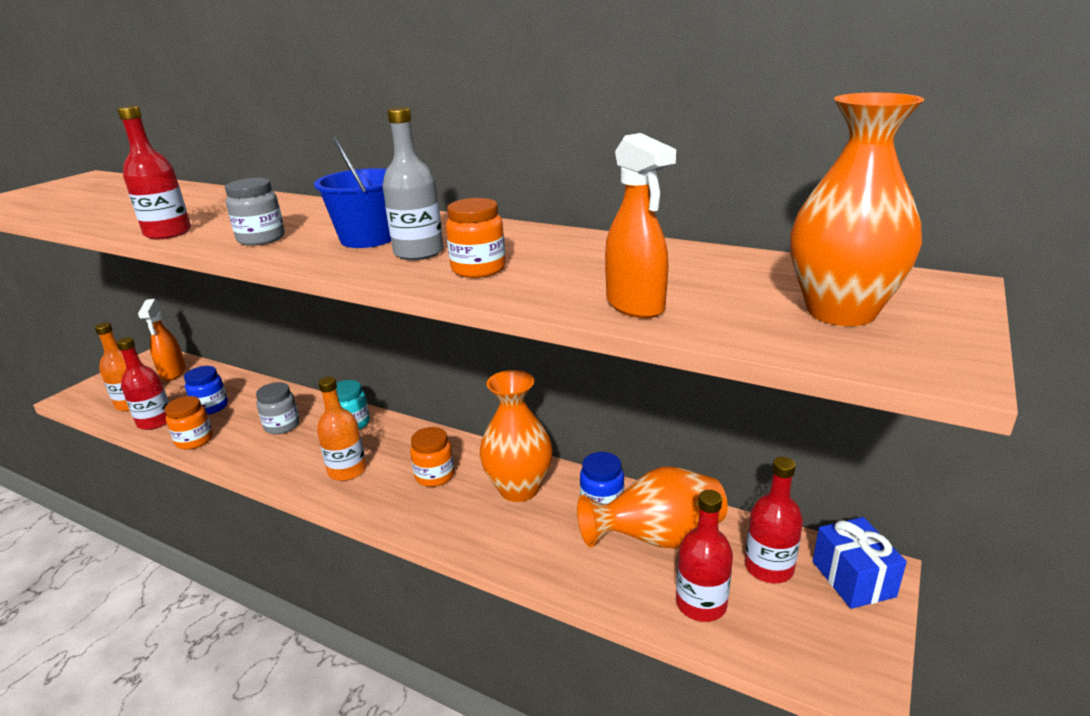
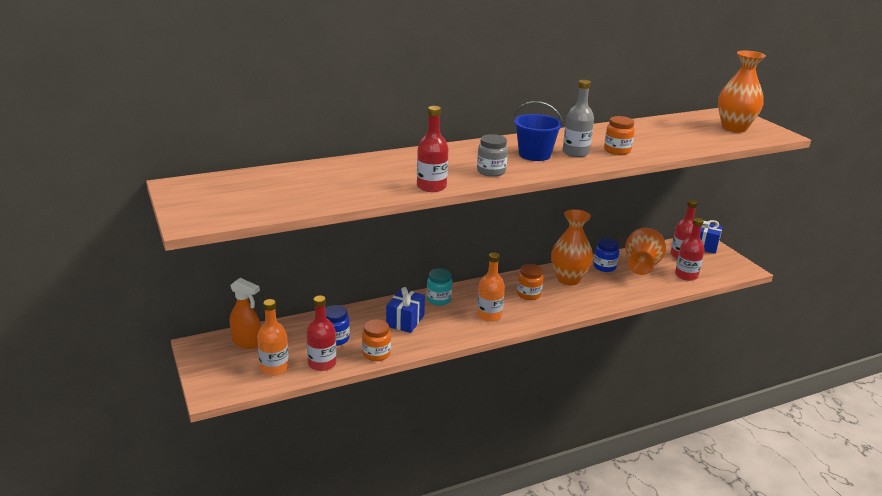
camera: 55 degrees left, 0 degrees up
(282, 425) = (405, 321): grey jar -> blue gift
(635, 306) = (693, 144): orange spray bottle -> none

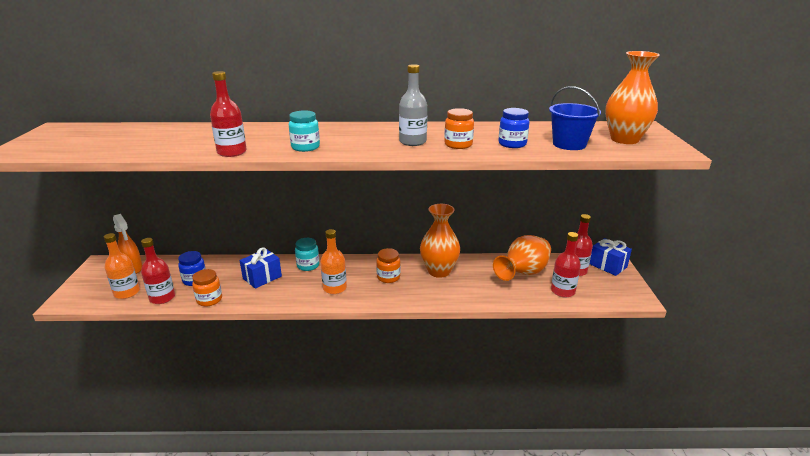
camera: 25 degrees right, 0 degrees up
(491, 171) = (305, 147): grey jar -> turquoise jar
(534, 155) = (370, 139): blue bucket -> blue bucket (569, 144)
(604, 267) = (485, 267): blue jar -> blue jar (512, 144)

